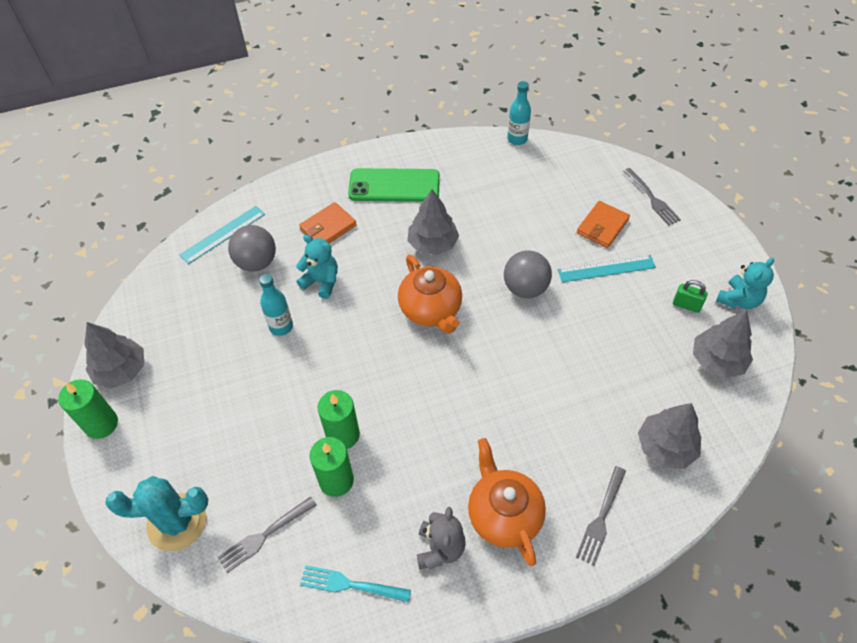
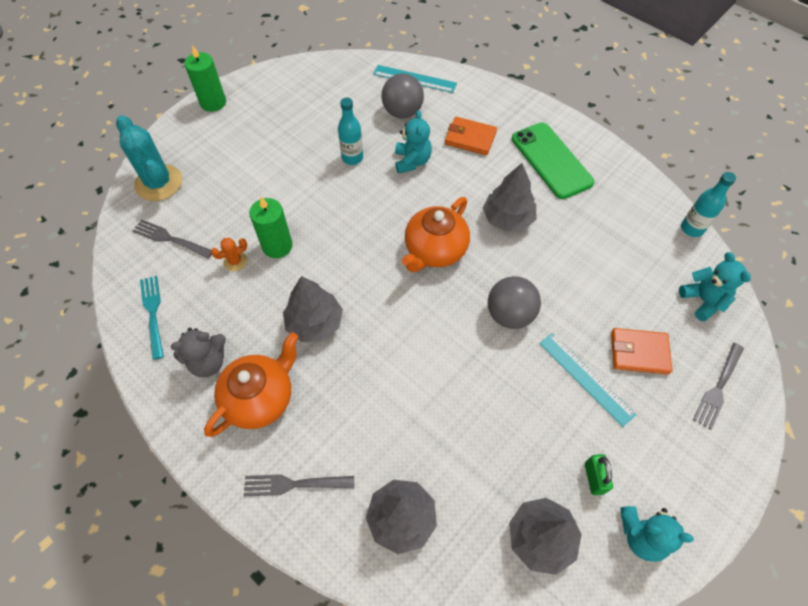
camera: 60 degrees right, 5 degrees up
(121, 370) = (260, 89): grey tree -> grey tree (315, 323)
(336, 480) = (235, 261): green candle -> orange cactus
(580, 168) = (703, 300): none -> turquoise teddy bear

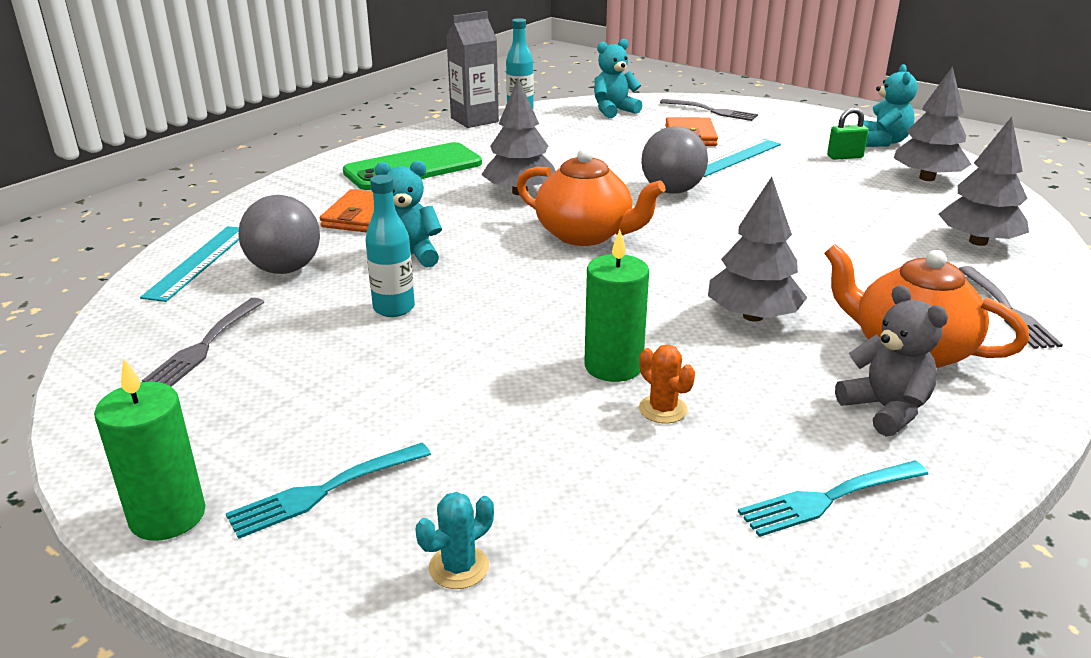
camera: 95 degrees left, 30 degrees down
(158, 183) = (459, 567): turquoise cactus -> turquoise cactus, size x0.47
(170, 239) = (631, 509): grey fork -> grey fork (205, 344)
(214, 143) = (326, 490): none -> turquoise fork
(661, 196) = (474, 120): none -> grey carton

